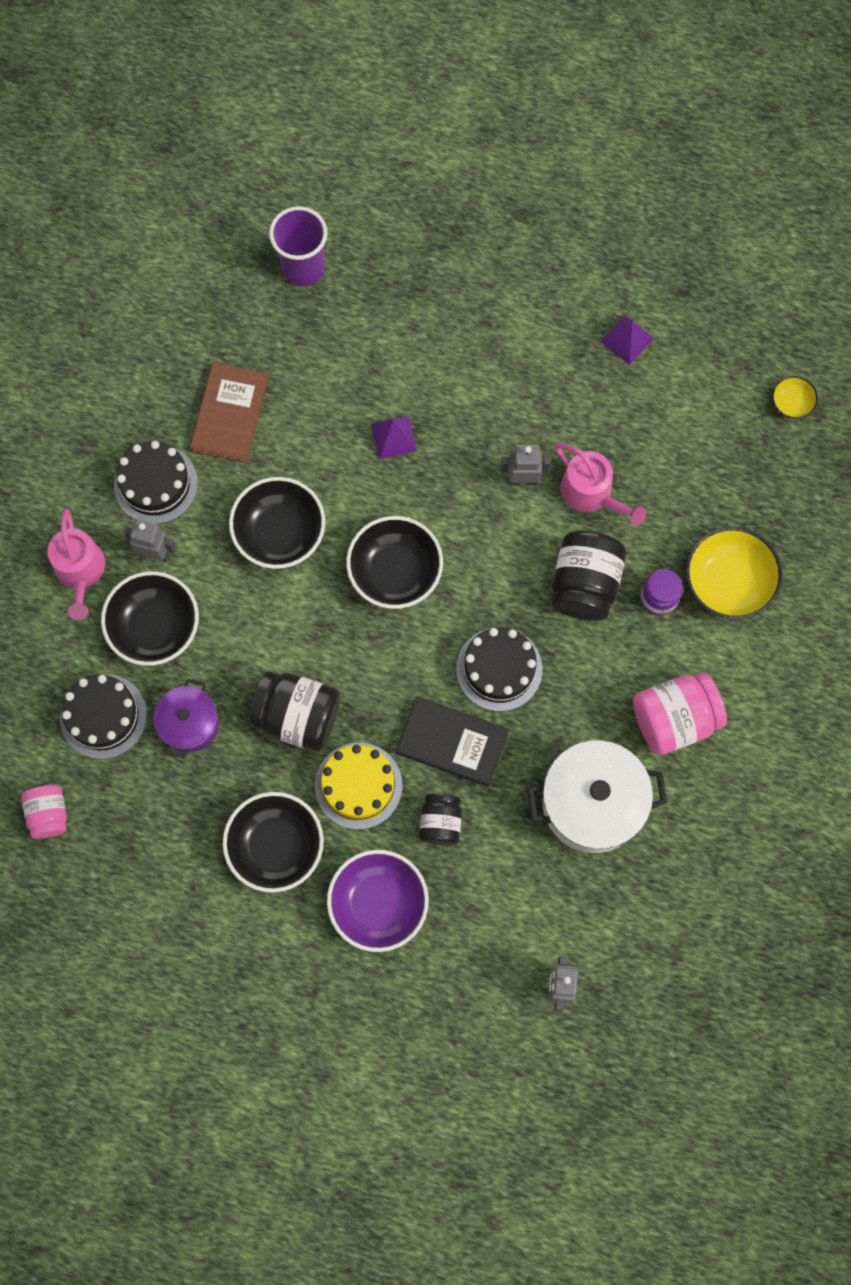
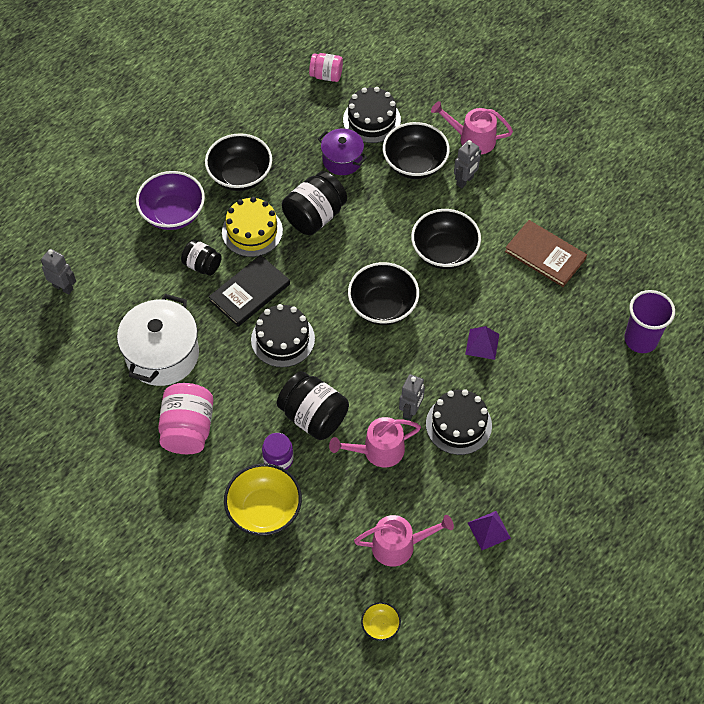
camera: 115 degrees right, 15 degrees down
(156, 484) = (513, 197): black cake -> black cake (458, 424)
(693, 423) = (399, 545): none -> pink watering can

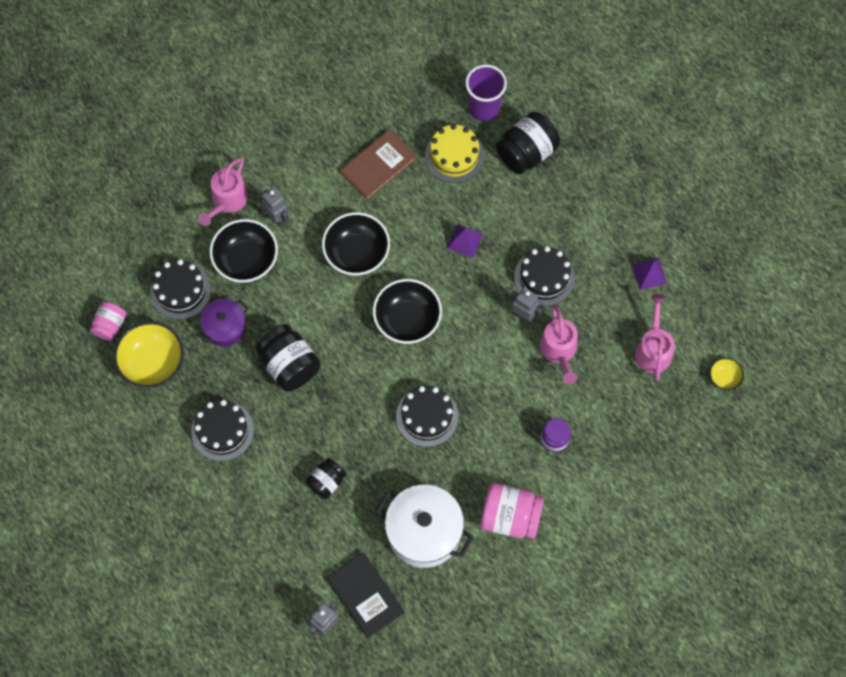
camera: 80 degrees left, 10 degrees up
(173, 213) = (256, 504): purple bowl -> none
(240, 175) = (222, 430): black bowl -> black cake
(249, 292) = (368, 440): black book -> black book (365, 595)
(252, 231) = (295, 428): yellow cake -> yellow cake (454, 156)
(264, 510) = (603, 458): yellow bowl -> yellow bowl (152, 363)
(313, 416) = (515, 401): black jar -> black jar (526, 153)

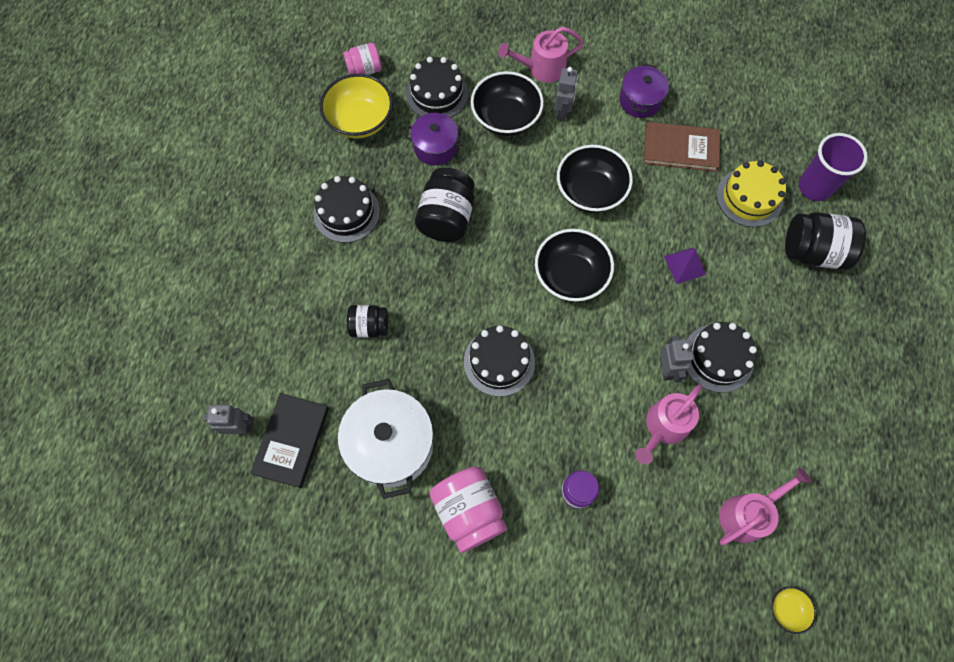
camera: 50 degrees right, 0 degrees up
(317, 158) = (640, 101): none -> purple pot
(649, 273) = (815, 449): purple pyramid -> none

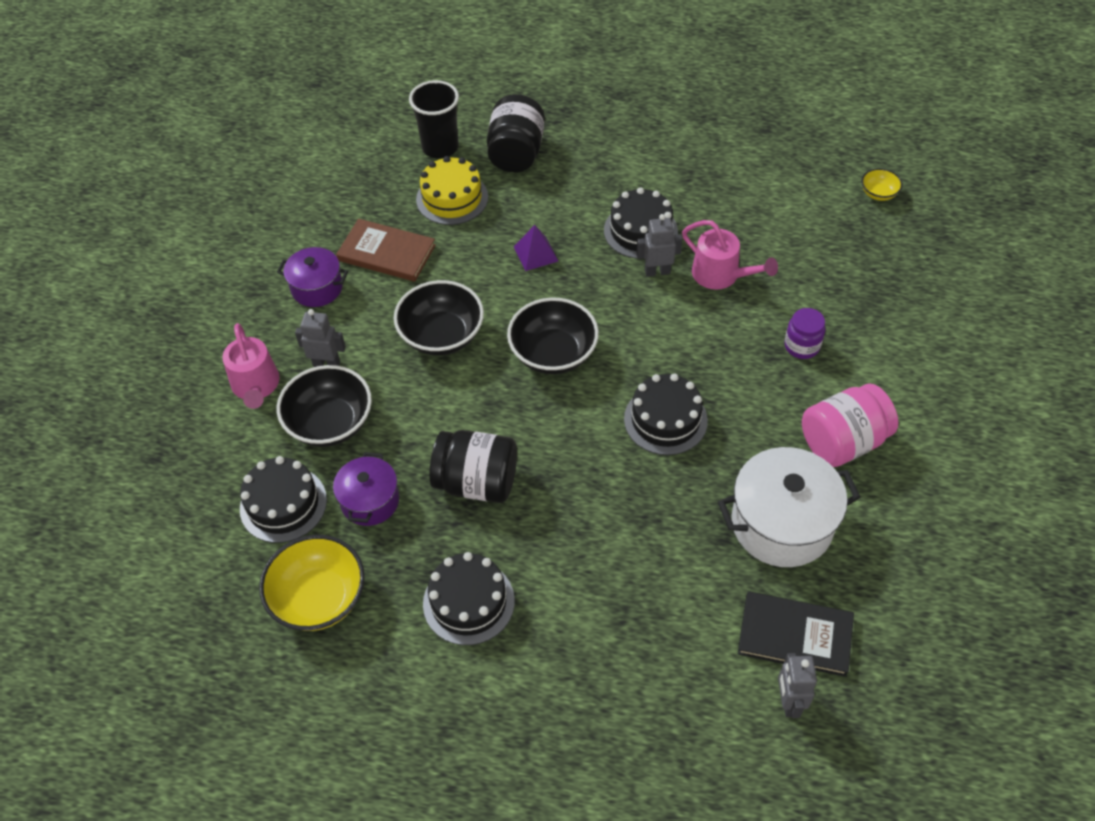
camera: 90 degrees left, 15 degrees down
(364, 70) = (230, 600): pink jar -> none
(369, 326) = (633, 559): black jar -> none
(680, 148) = (386, 253): brown book -> brown book turned 75 degrees counterclockwise
(747, 514) = (797, 216): pink watering can -> none
(814, 187) = (440, 147): purple cup -> black cup

